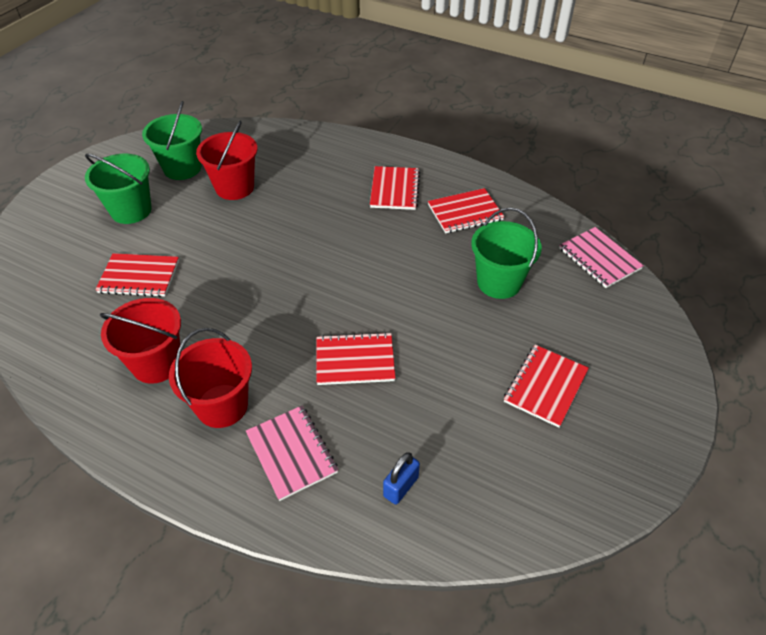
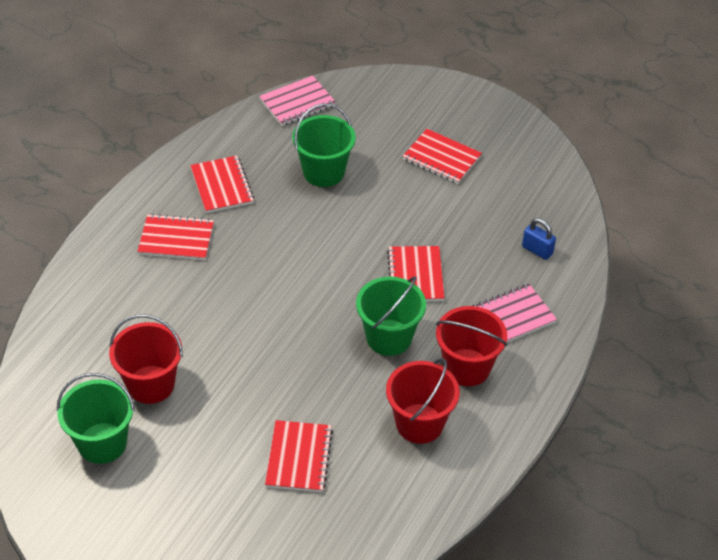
camera: 90 degrees left, 0 degrees up
(131, 210) = (181, 485): green bucket -> green bucket (389, 337)

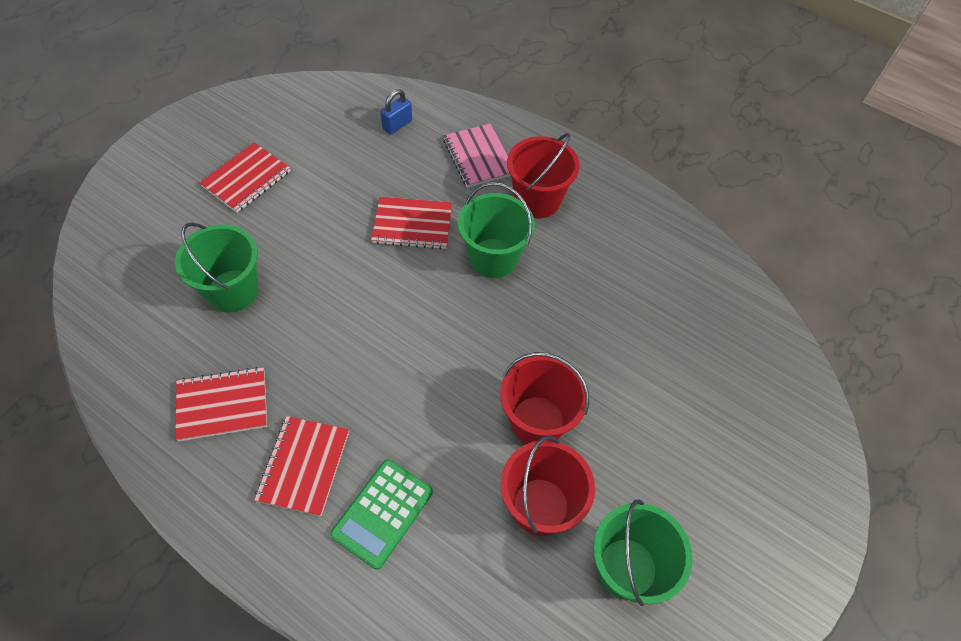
camera: 85 degrees left, 10 degrees up
(142, 289) = (383, 513): none -> green calculator
(297, 103) = (99, 306): pink notebook -> none
(299, 458) = (645, 355): red notebook -> none
(419, 423) = (603, 247): red bucket -> red bucket (537, 421)

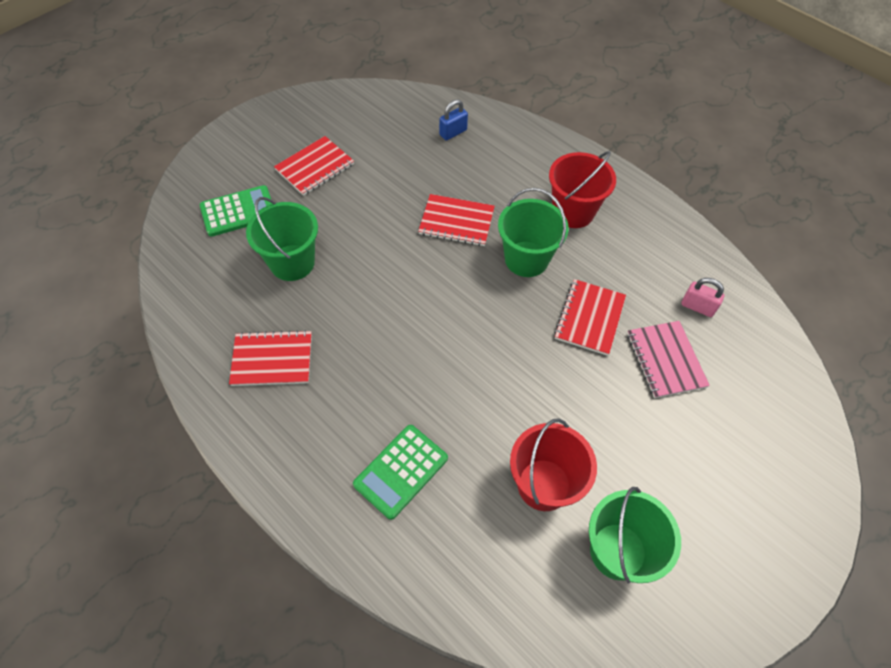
camera: 10 degrees right, 0 degrees up
(164, 238) = (238, 211): none -> green calculator
(303, 466) = (336, 421): red notebook -> red notebook (589, 318)
(478, 157) = (523, 168): pink notebook -> pink notebook (665, 360)
(537, 421) = (550, 408): red bucket -> none
(679, 290) = (697, 307): none -> pink padlock

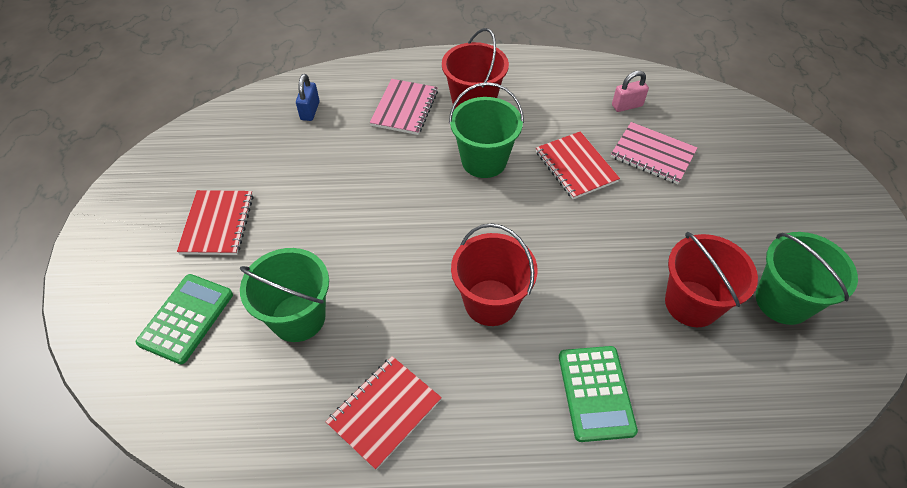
camera: 45 degrees left, 5 degrees down
(409, 355) = (490, 302): none -> red bucket
(456, 222) = (398, 174): red notebook -> none
(518, 178) = (405, 108): none -> pink notebook

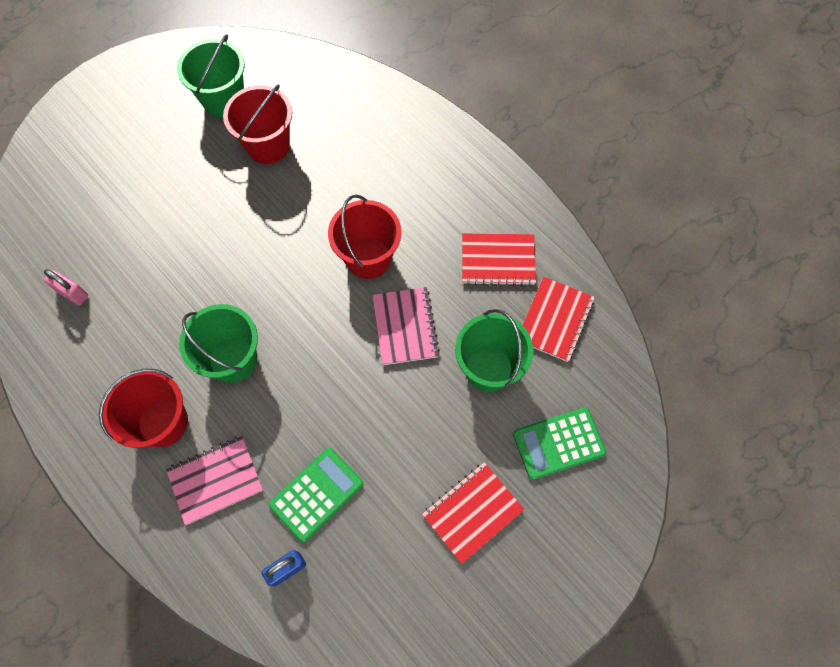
camera: 130 degrees left, 15 degrees up
(575, 166) = (186, 287): red notebook -> red notebook (555, 320)
(596, 393) = (382, 161): green calculator -> green calculator (316, 494)
(652, 155) = (128, 241): pink notebook -> pink notebook (405, 327)

